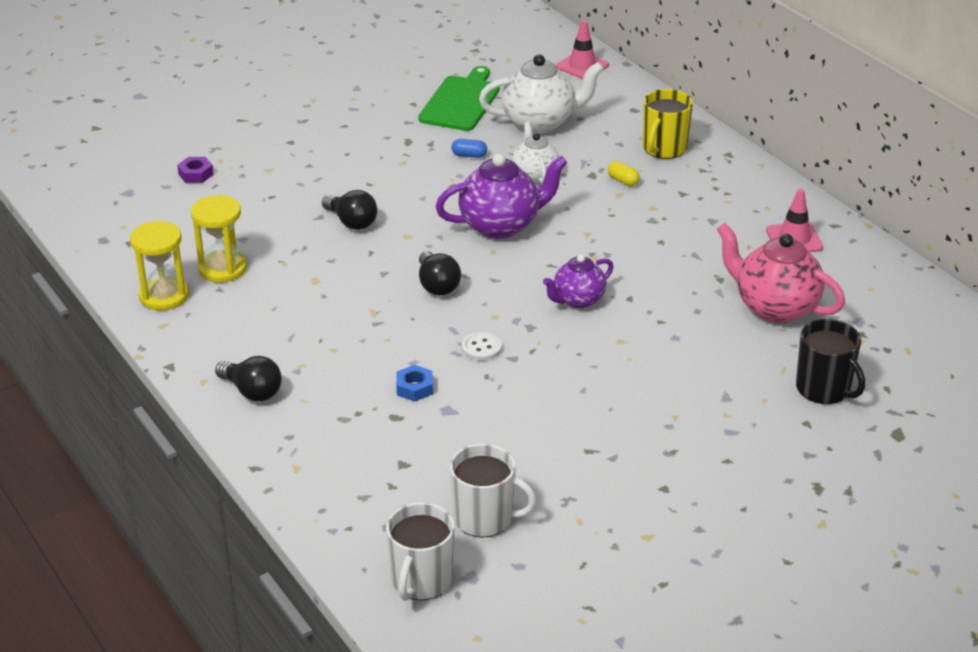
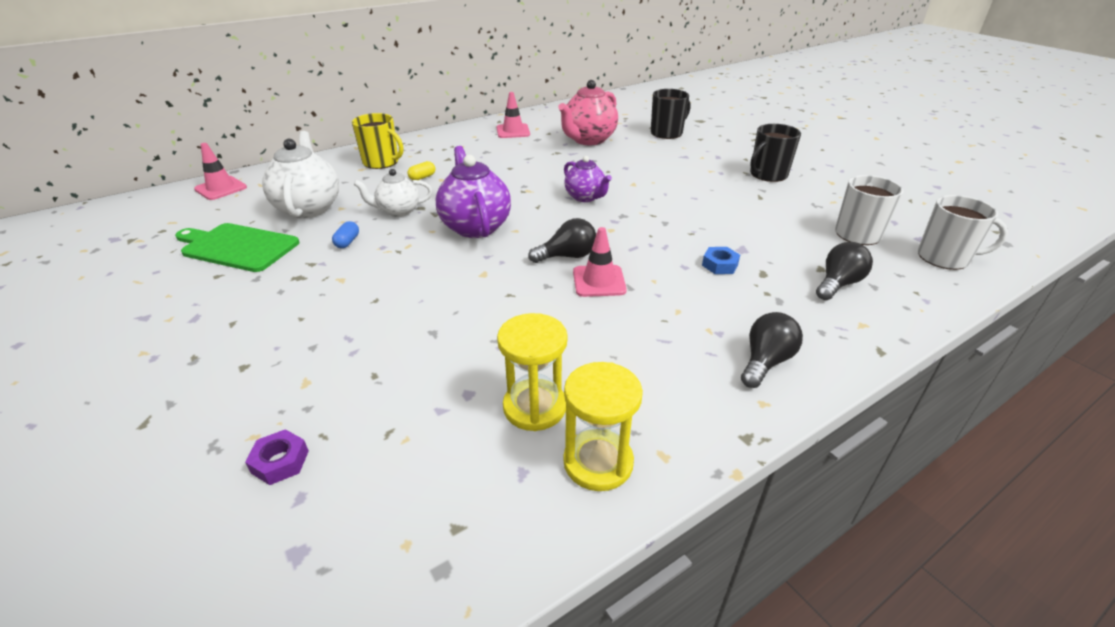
camera: 90 degrees left, 0 degrees up
(351, 222) = (450, 309): black light bulb -> black light bulb (838, 284)
(388, 304) = (599, 281): none -> pink traffic cone
(481, 348) = (655, 235): white button -> none
(667, 472) = (767, 175): none -> black mug

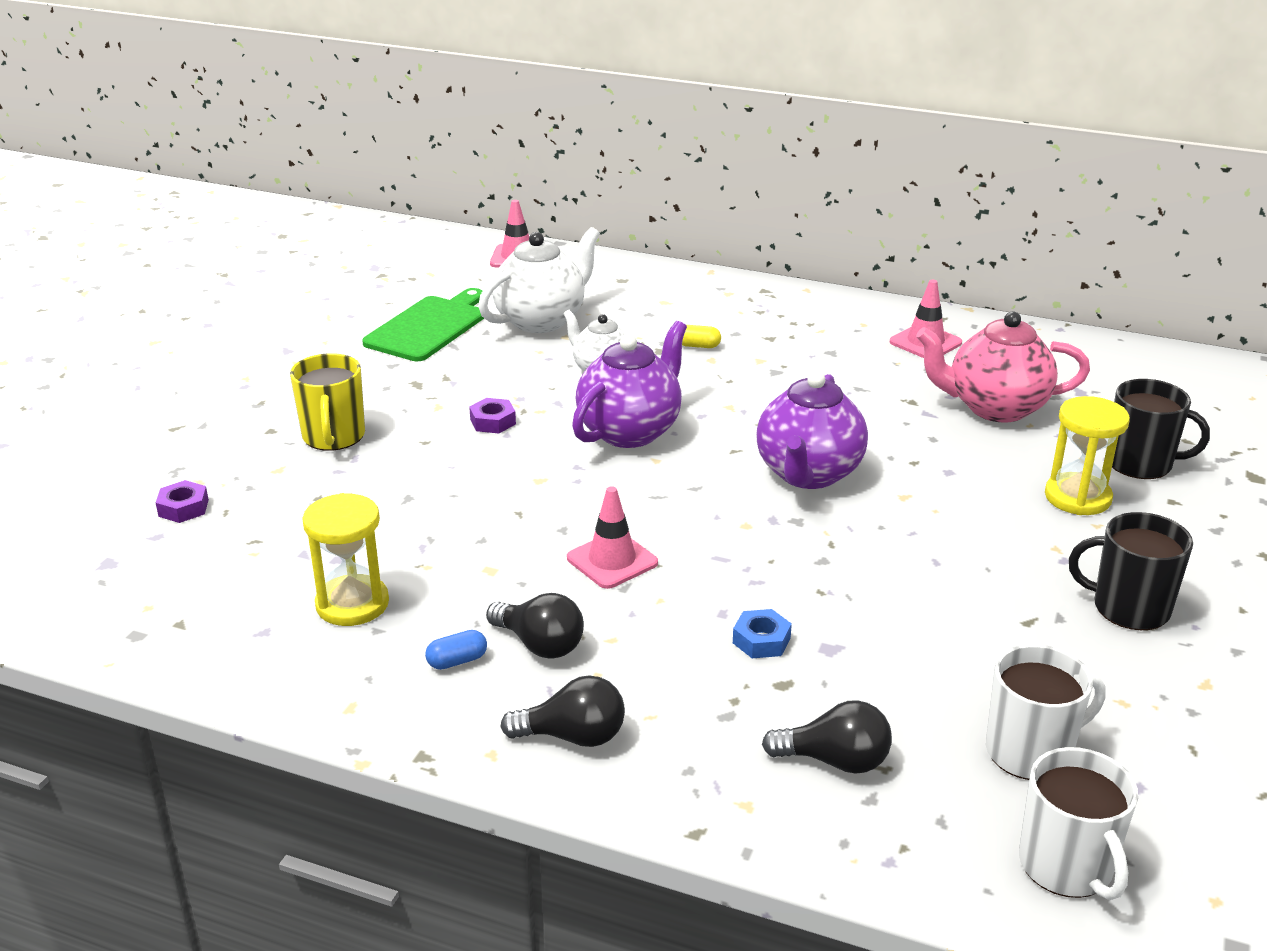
camera: 55 degrees right, 5 degrees down
(237, 247) = (429, 327): green cutting board -> green cutting board turned 45 degrees clockwise
(347, 242) = (505, 375): blue capsule -> blue capsule (457, 661)
(381, 162) = (697, 304): yellow mug -> yellow mug (333, 436)
(393, 266) = (493, 422): none -> purple nut
(567, 256) = (641, 518): black light bulb -> black light bulb (540, 644)
(585, 197) = (808, 474): purple teapot -> purple teapot, size x1.62
(598, 462) = (309, 670): yellow hourglass -> yellow hourglass (1077, 497)

